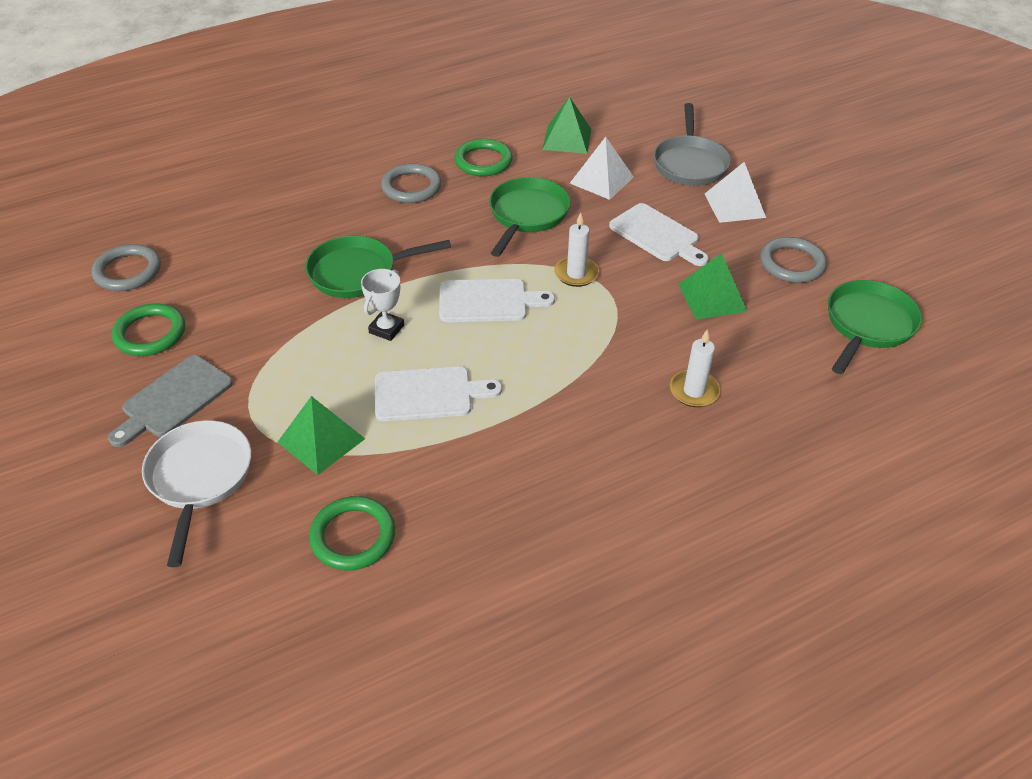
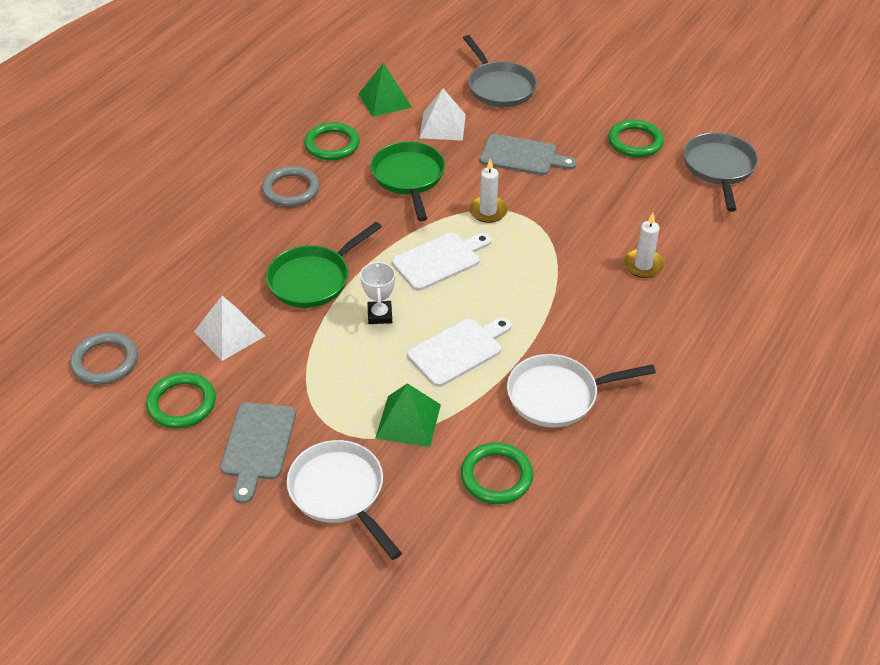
camera: 30 degrees left, 0 degrees up
(486, 484) = (558, 395): none -> white pan
(657, 235) = (522, 156): white cutting board -> grey cutting board
(712, 297) = (600, 190): green pyramid -> none
(734, 205) = (559, 110): white pyramid -> white pyramid (229, 333)
(791, 263) = (635, 142): grey ring -> green ring
(868, 325) = (719, 168): green pan -> grey pan

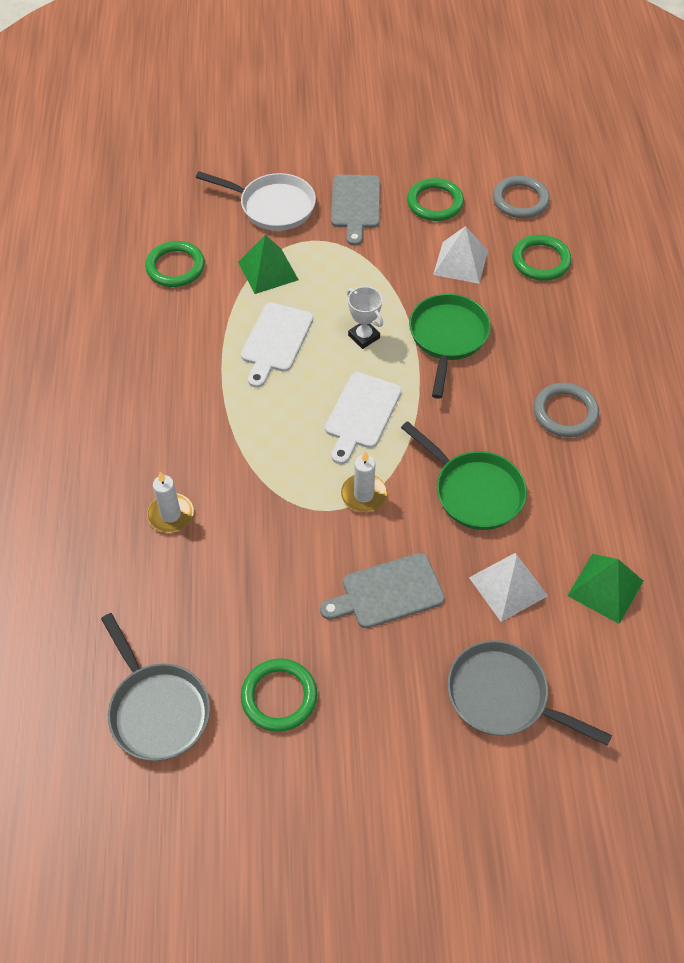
camera: 145 degrees right, 10 degrees up
(257, 445) = (355, 205): grey cutting board -> grey cutting board turned 150 degrees counterclockwise
(332, 144) = (589, 489): green ring -> green ring (541, 261)
(558, 395) = (170, 346): white pan -> none

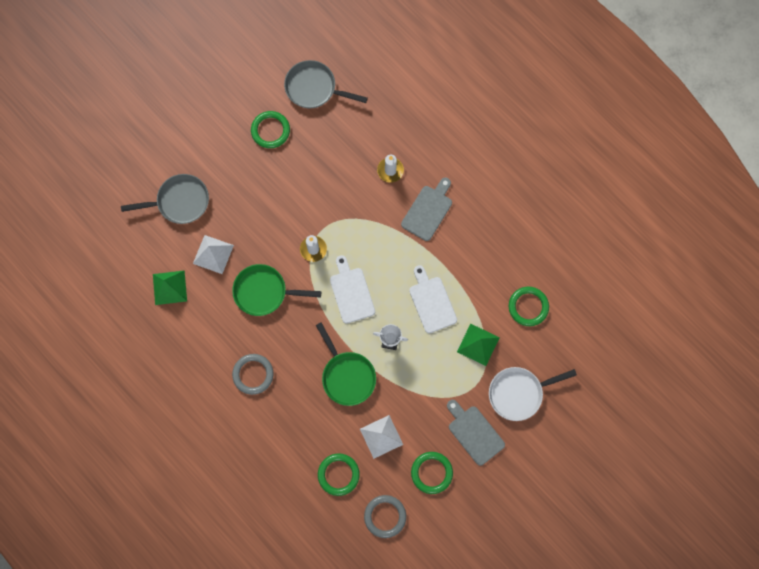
camera: 140 degrees right, 20 degrees up
(387, 592) = (263, 210): grey cutting board -> grey cutting board (428, 211)

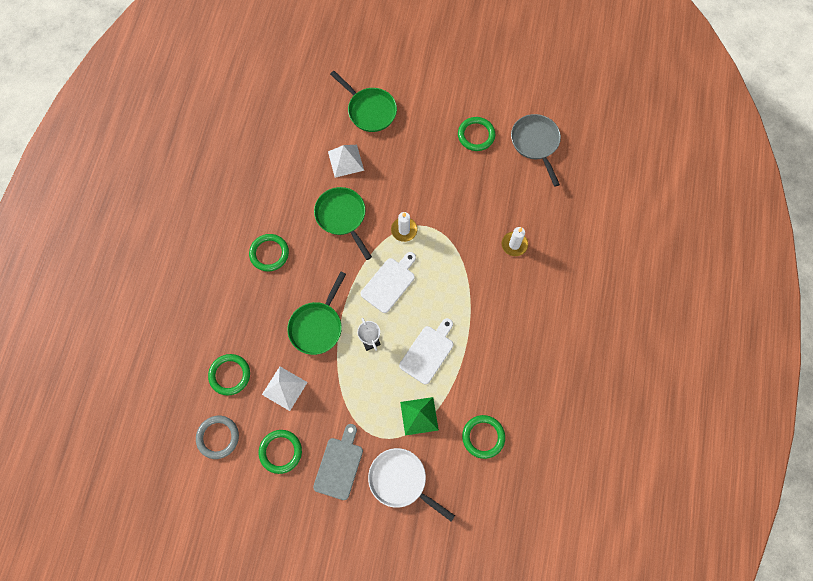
camera: 55 degrees right, 5 degrees down
(169, 287) = (297, 148): green pyramid -> none
(179, 202) = (369, 110): grey pan -> green pan
(253, 374) = (269, 253): grey ring -> green ring
(428, 211) = (503, 297): grey cutting board -> none

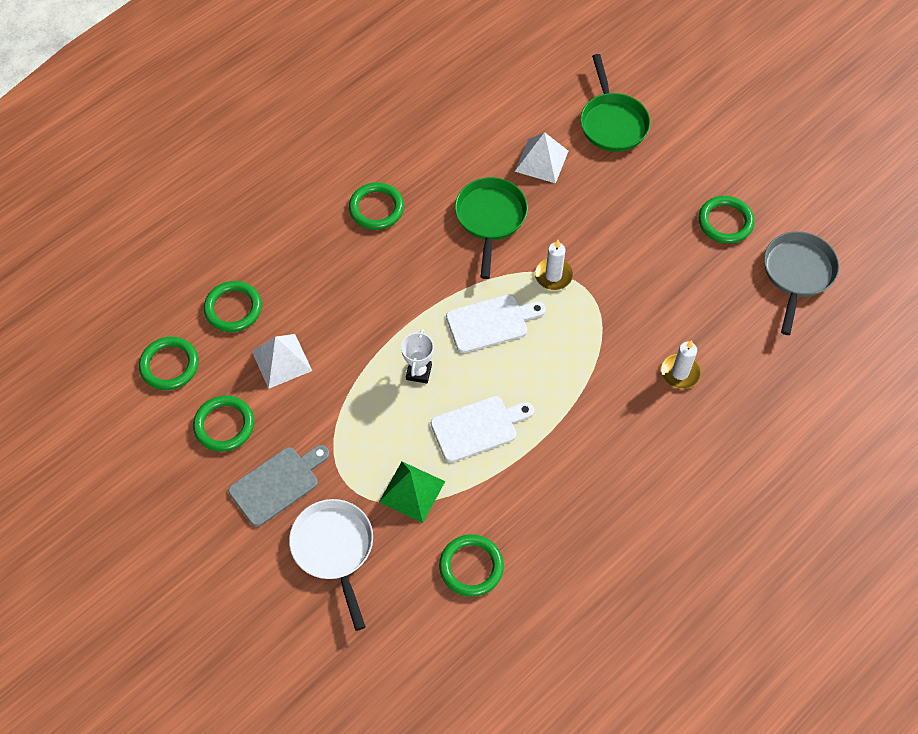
camera: 35 degrees right, 10 degrees down
(218, 437) = (169, 365): grey ring -> green ring
(317, 326) = (370, 318): green pan -> none

